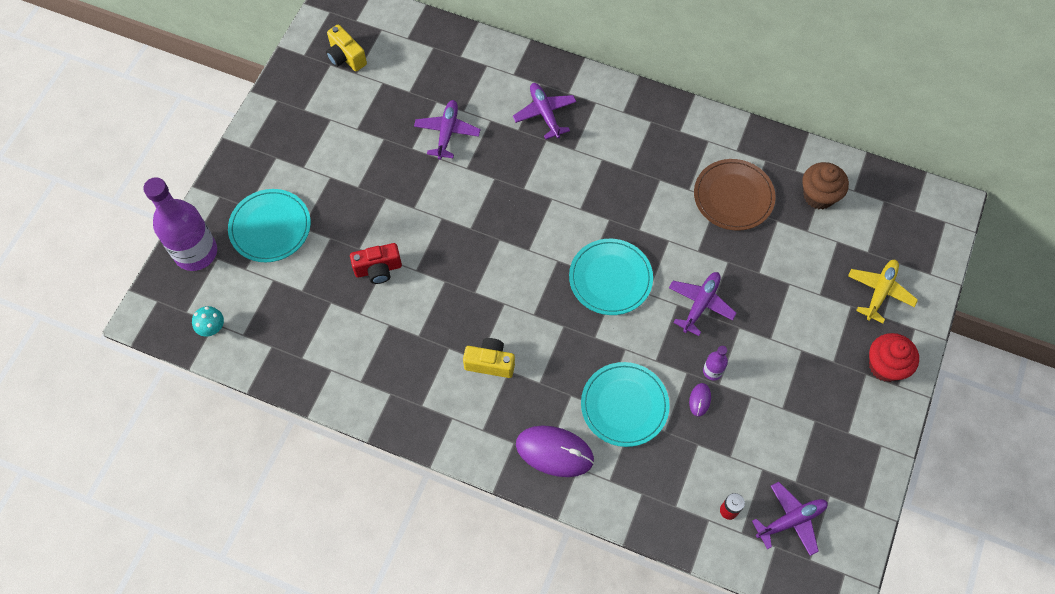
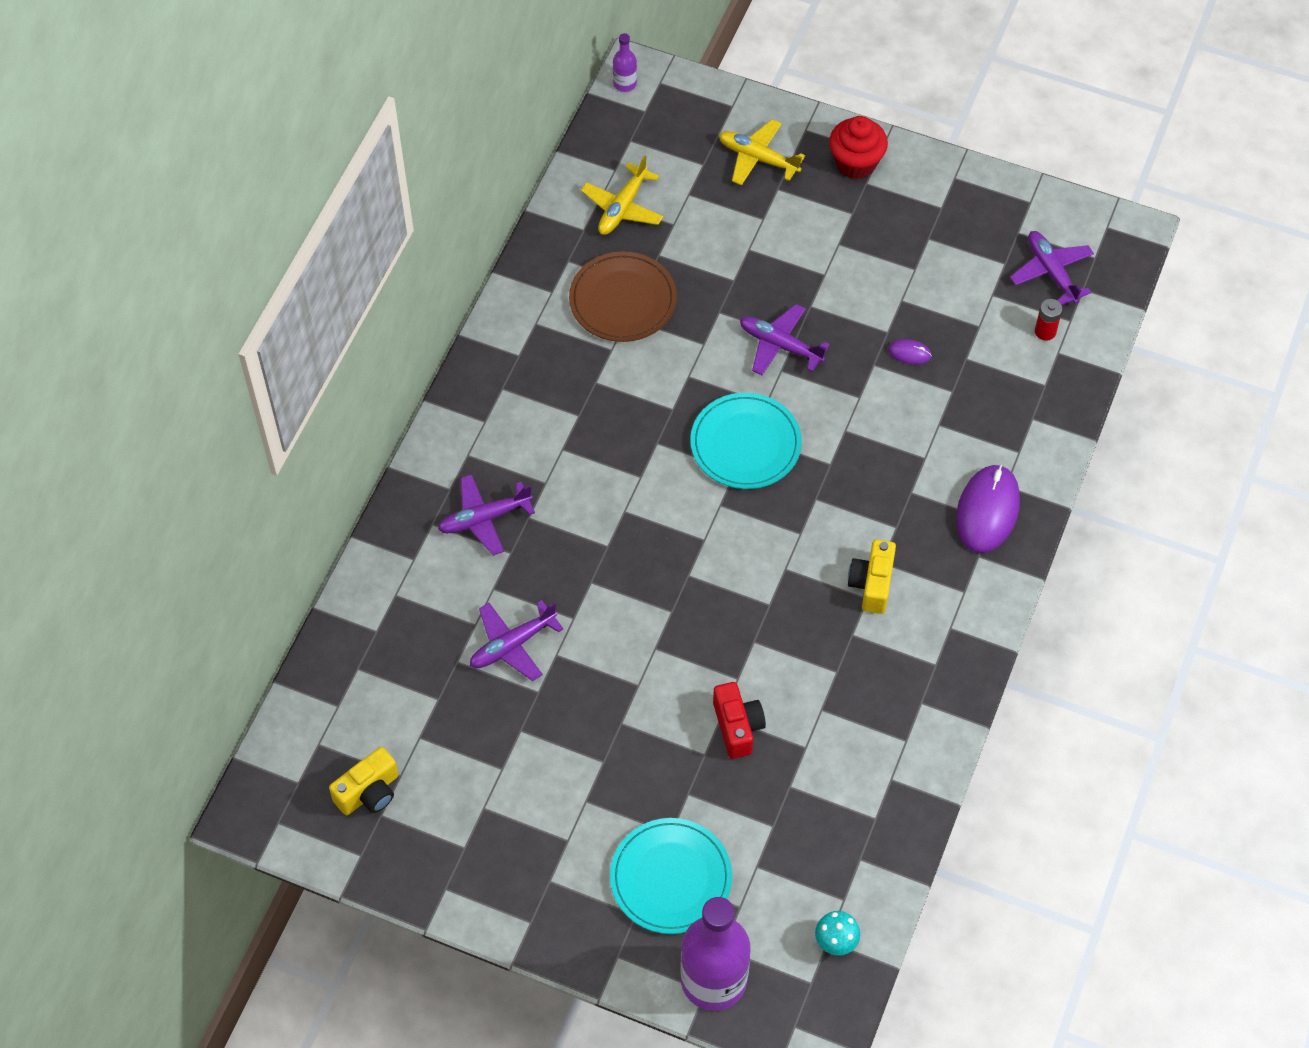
camera: 90 degrees left, 5 degrees down
(447, 132) = (512, 645): purple plane -> purple plane turned 45 degrees counterclockwise
(624, 405) = (921, 433): turquoise plate -> none
(712, 371) = (871, 337): purple bottle -> purple bottle (625, 83)
(818, 196) = (622, 207): brown cupcake -> yellow plane

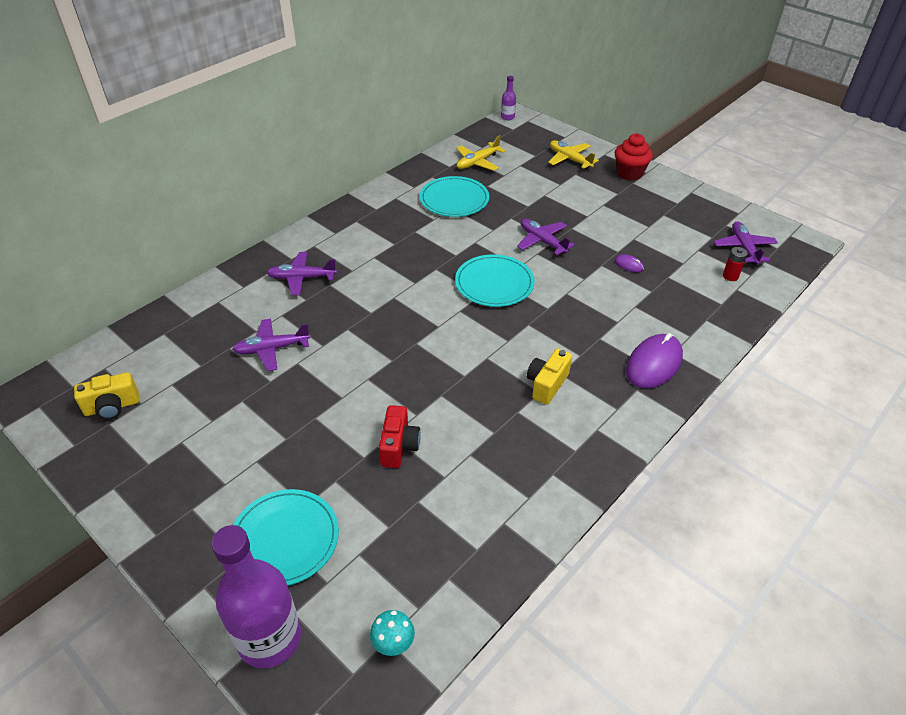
camera: 20 degrees right, 15 degrees down
(623, 300) = (454, 199): brown plate -> turquoise plate

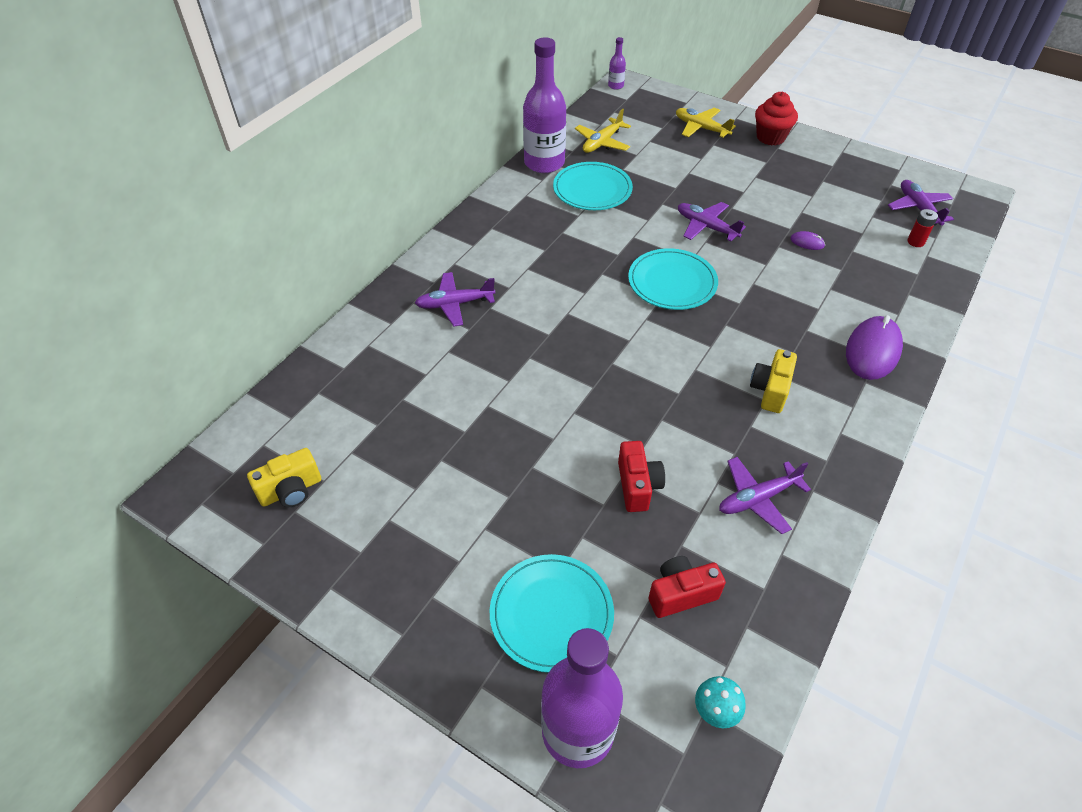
camera: 10 degrees left, 5 degrees up
(272, 349) = (452, 393): purple plane -> purple plane (757, 498)
(401, 541) = (681, 594): none -> red camera
(421, 174) = (544, 163): none -> purple bottle

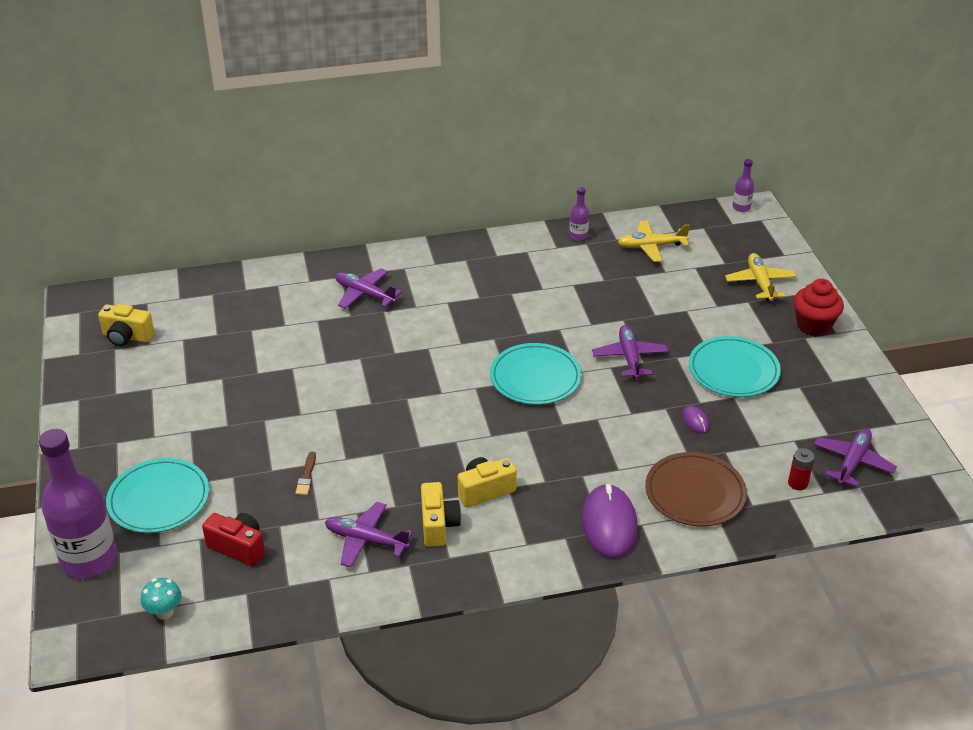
camera: 45 degrees right, 10 degrees down
(544, 163) = (578, 236): purple bottle -> purple bottle, size x0.43
(592, 189) = (584, 277): turquoise plate -> turquoise plate (733, 370)
(637, 485) = (306, 476): red camera -> brown brush
(783, 442) = (438, 525): none -> yellow camera
(872, 350) = (609, 524): purple mouse -> purple mouse turned 75 degrees counterclockwise
(880, 290) = (695, 492): none -> brown plate

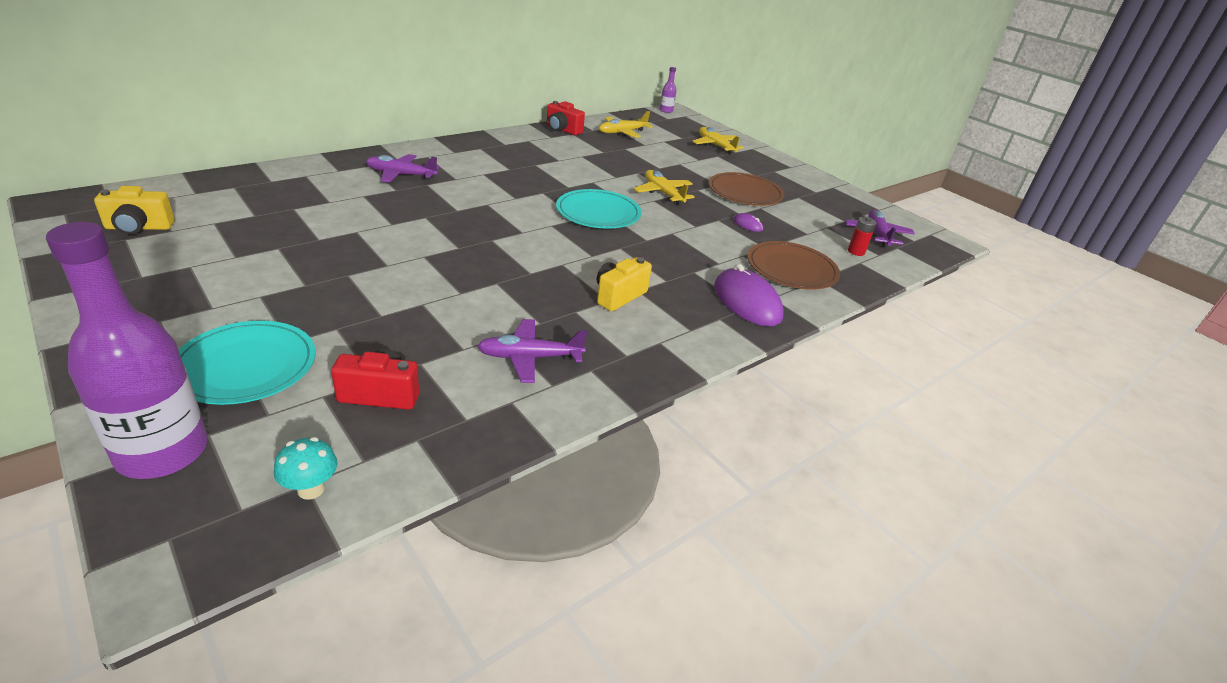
camera: 30 degrees left, 5 degrees down
(306, 476) = (426, 314): brown brush -> none
(438, 525) = (595, 330): yellow camera -> none
(578, 236) = (562, 130): purple bottle -> red camera
(629, 357) = (663, 193): purple plane -> yellow plane
(733, 370) = (745, 192): turquoise plate -> brown plate
(813, 326) = (773, 164): red cupcake -> none

